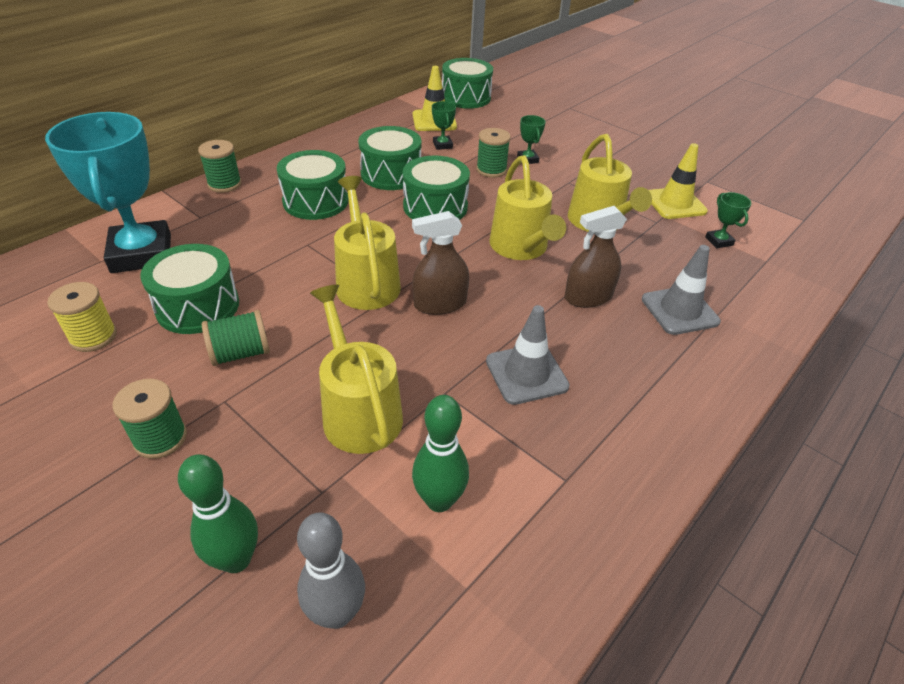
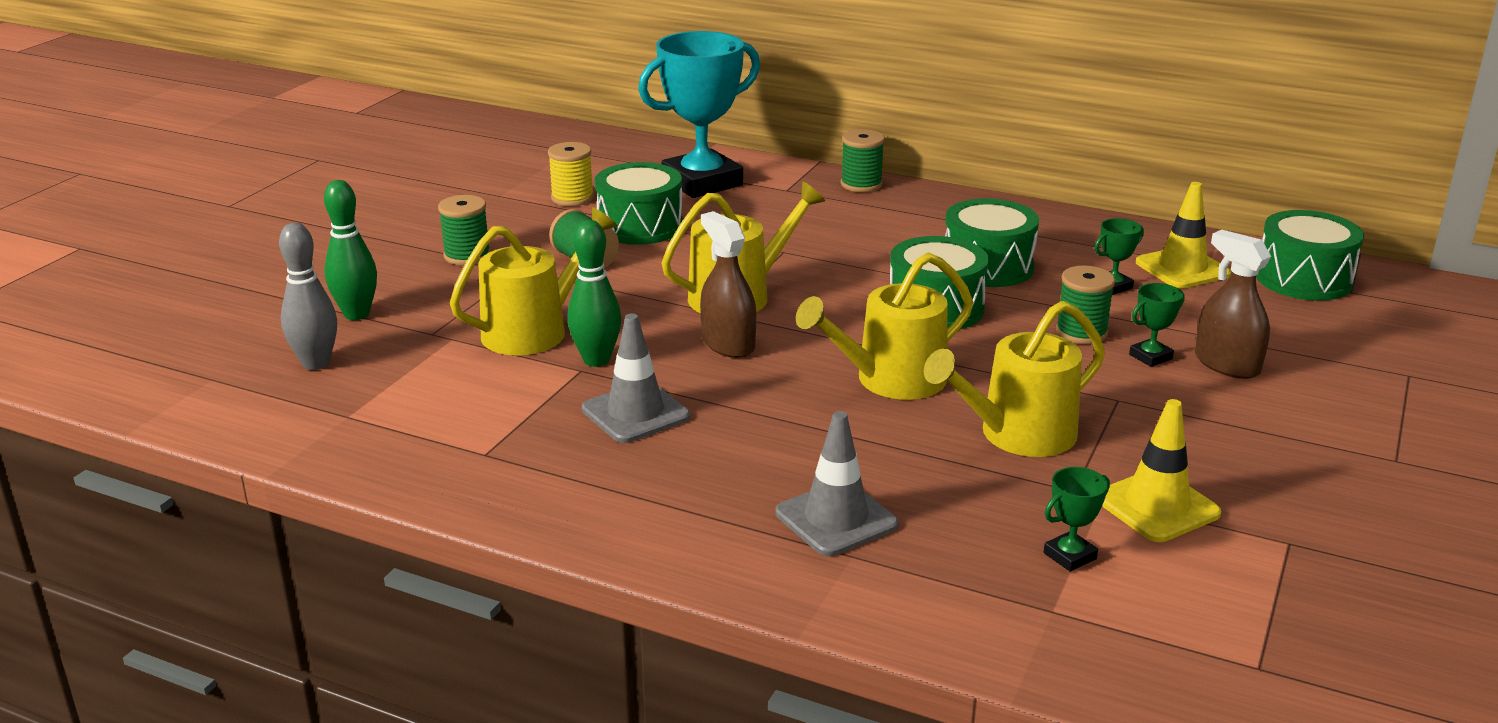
camera: 75 degrees right, 15 degrees down
(315, 201) = (874, 237): green drum -> none
(439, 500) = (438, 388): green bowling pin -> green bowling pin (596, 360)
(588, 297) = (814, 441): brown spray bottle -> brown spray bottle (1227, 364)

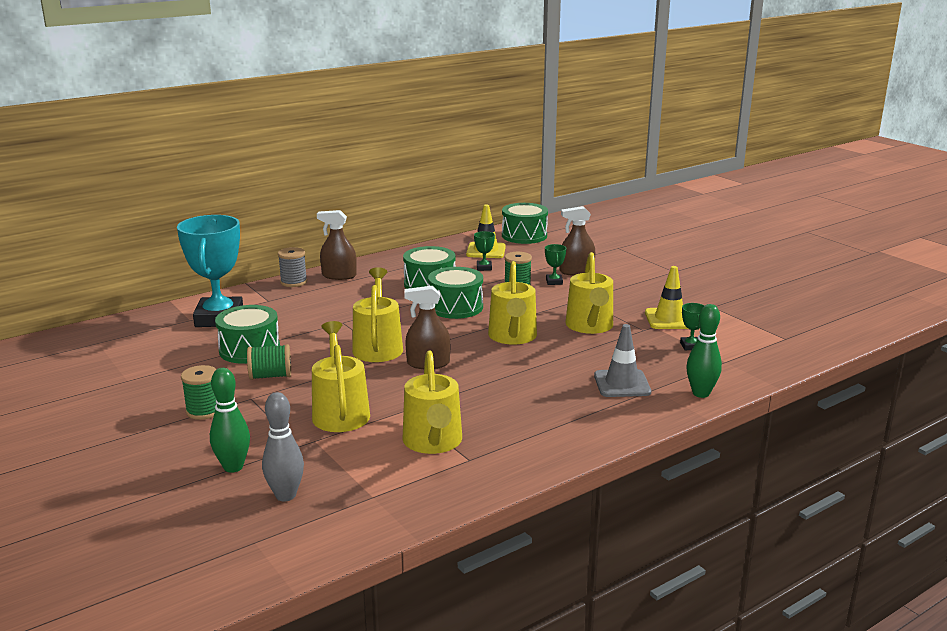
camera: 60 degrees left, 5 degrees down
(509, 414) = (433, 442): none -> yellow watering can
(572, 198) = (174, 359): yellow spool -> none
(596, 360) = (401, 402): green bowling pin -> green bowling pin (701, 393)
(635, 413) = (473, 406): grey traffic cone -> none
(861, 184) = (293, 282): green spool -> grey spool
(922, 202) = (339, 276): none -> brown spray bottle

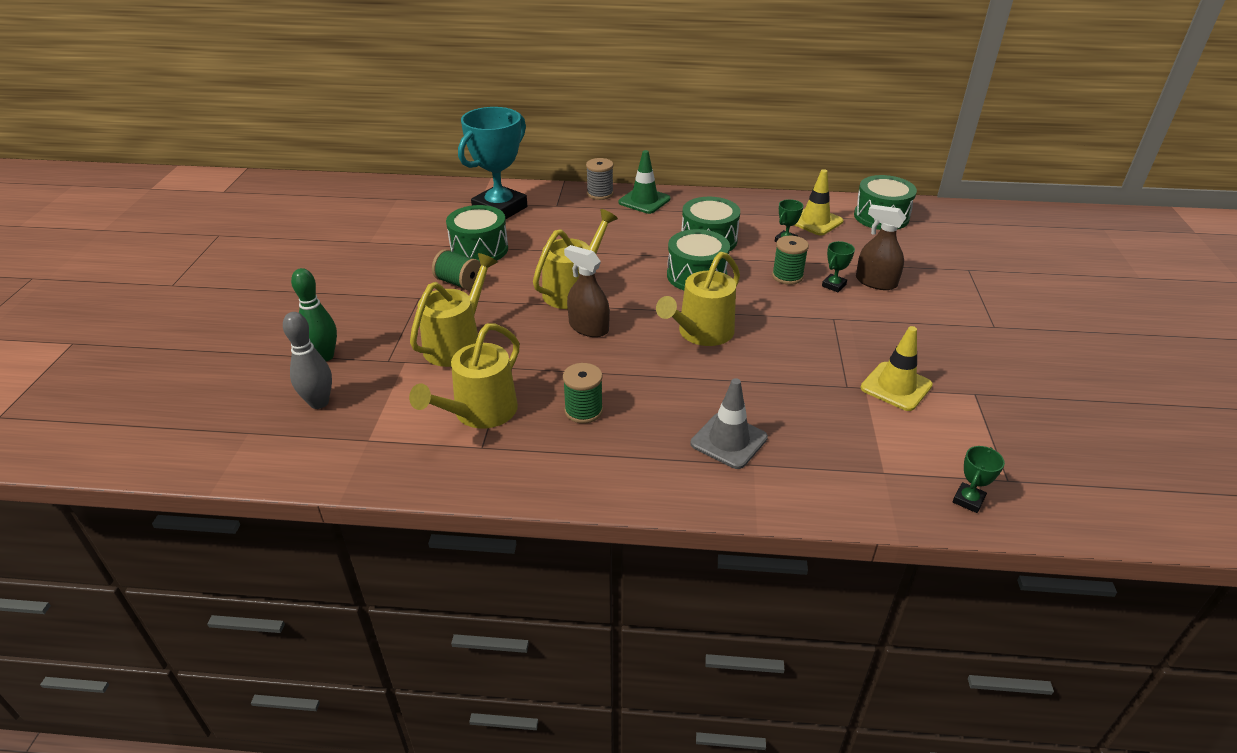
camera: 40 degrees right, 15 degrees up
(204, 411) = (375, 294): green spool -> green spool (583, 411)
(339, 276) = (644, 201): brown spray bottle -> green traffic cone
(590, 326) = (795, 355): yellow watering can -> none
(690, 346) = (871, 432): green trophy -> green trophy (968, 500)
(701, 393) = (795, 497): green bowling pin -> none

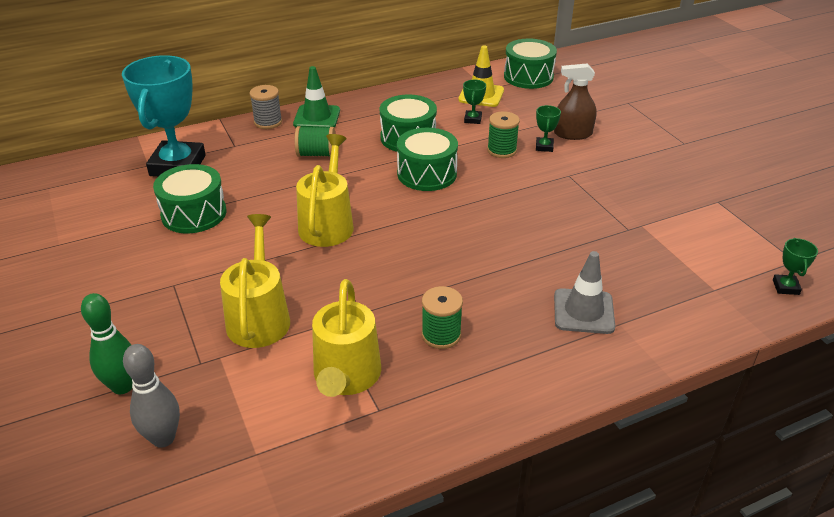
camera: 30 degrees left, 0 degrees up
(459, 282) = (203, 255): green spool -> green spool (316, 154)
(588, 327) = (374, 255): brown spray bottle -> none
(701, 333) = (477, 224): yellow watering can -> none
(896, 386) = (662, 216): yellow traffic cone -> none

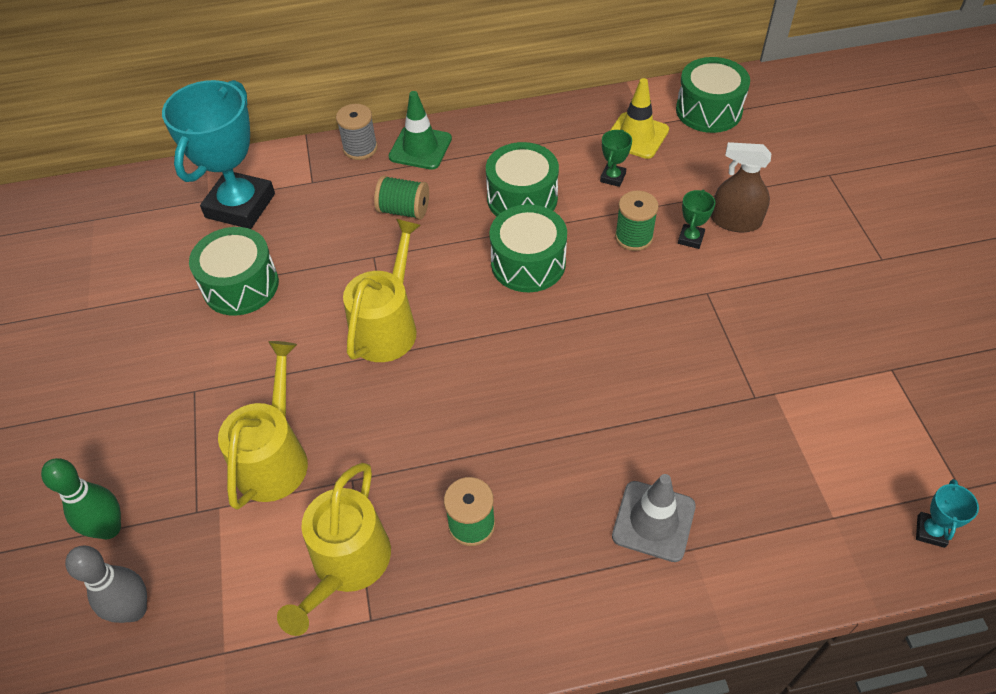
camera: 15 degrees right, 15 degrees up
(785, 287) = (930, 531): green trophy -> turquoise trophy

